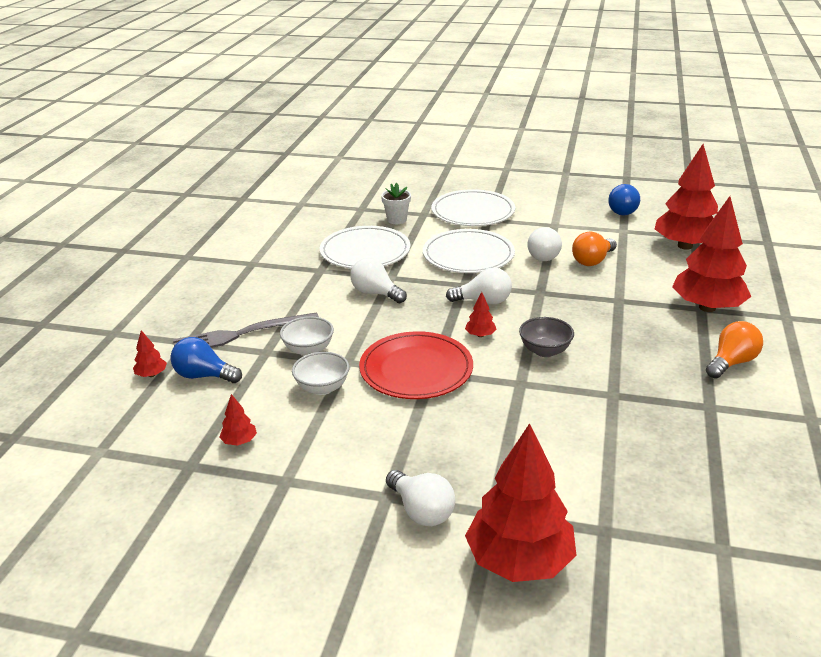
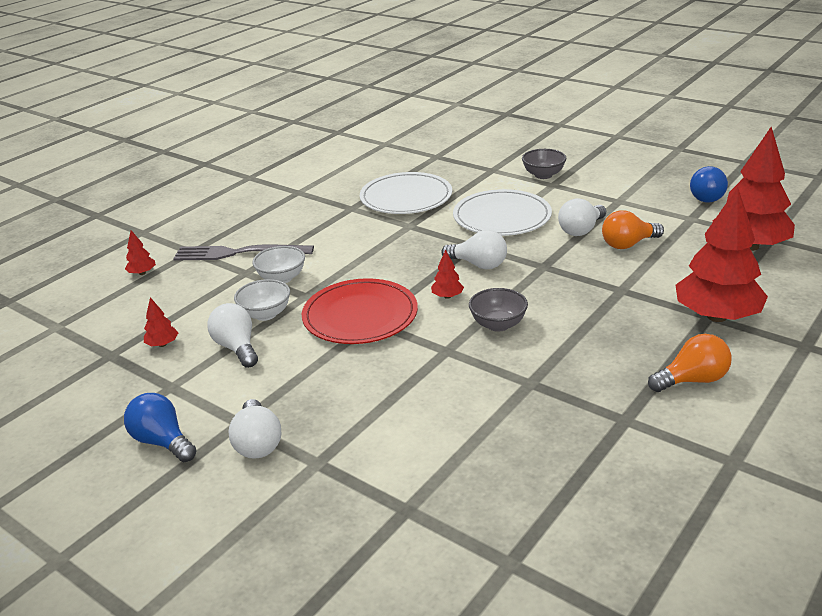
camera: 25 degrees right, 0 degrees up
(204, 376) = (180, 283): blue light bulb -> blue light bulb (162, 441)
(376, 293) = (383, 238): white light bulb -> white light bulb (237, 348)
(397, 220) = (461, 172): white flower pot -> none
(473, 212) = (543, 175): white plate -> grey bowl
(519, 560) = (304, 512): red tree -> none

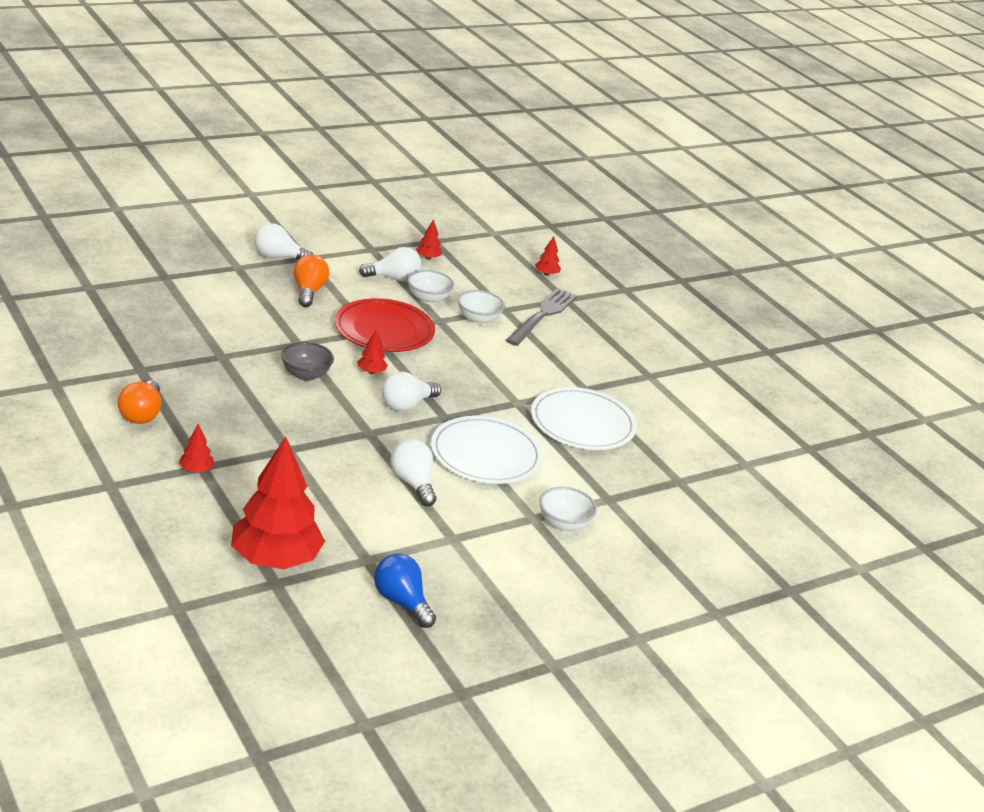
camera: 105 degrees right, 0 degrees up
(162, 441) = (315, 234): blue light bulb -> none
(543, 175) = (563, 524): grey bowl -> white bowl
(628, 244) = (357, 494): orange light bulb -> orange light bulb (309, 291)
(716, 316) = (196, 470): red tree -> red tree, size x0.40

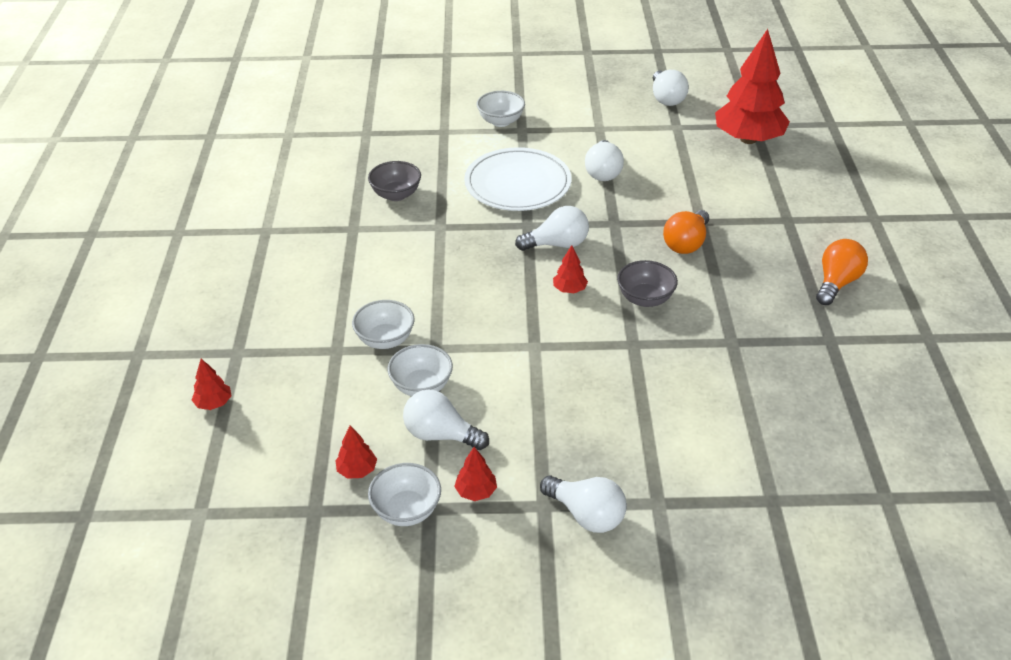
camera: 145 degrees left, 10 degrees up
(196, 470) = (794, 217): red tree -> red tree (476, 491)
(309, 291) = (576, 430): orange light bulb -> orange light bulb (686, 243)
(383, 247) = (406, 510): none -> white bowl
(384, 330) = (516, 345): red plate -> none
(402, 602) = (666, 98): blue light bulb -> white light bulb
(543, 315) = (296, 331): grey fork -> none
(582, 423) = (396, 195): white plate -> grey bowl

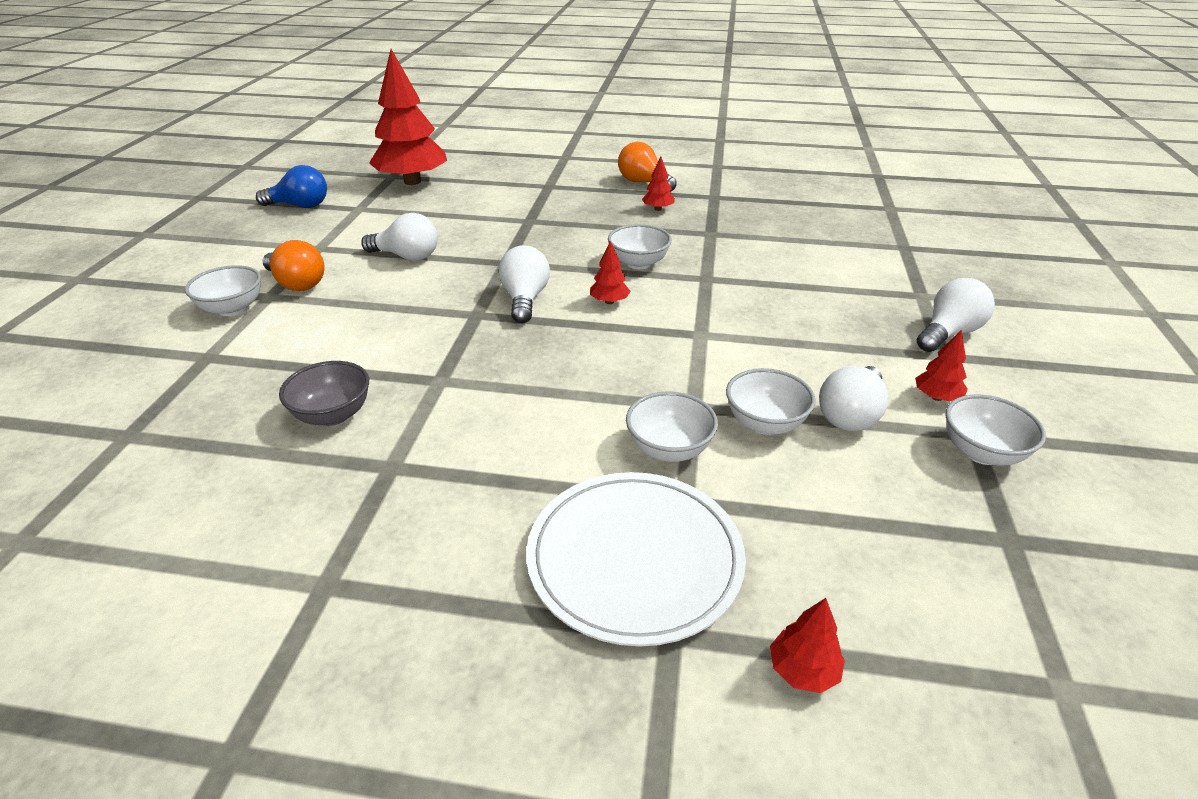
camera: 80 degrees left, 5 degrees down
(357, 470) = (925, 492): red tree -> red tree (658, 209)
(517, 184) = (386, 311): white plate -> white plate (635, 559)
(645, 299) = (638, 263): grey bowl -> white bowl
(666, 98) = (300, 206): white light bulb -> blue light bulb
(686, 243) = (560, 232): orange light bulb -> orange light bulb (297, 284)

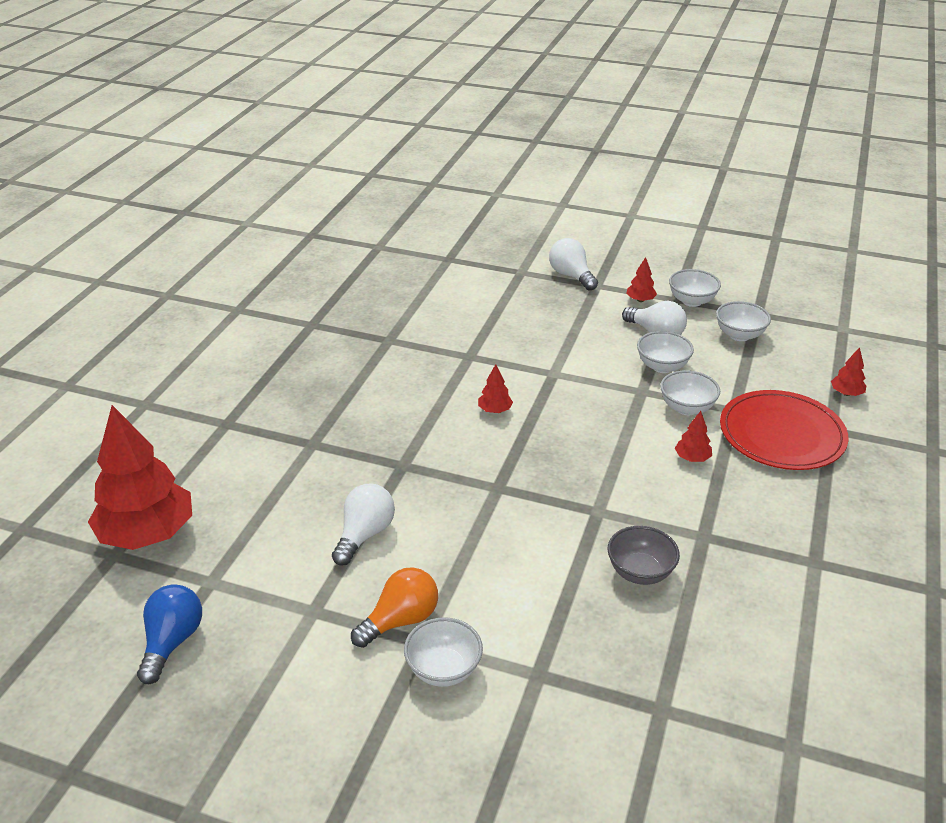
camera: 80 degrees left, 0 degrees up
(525, 299) = (479, 457): white light bulb -> none
(635, 559) = (781, 434): white plate -> red plate
(638, 263) = (431, 386): white bowl -> white bowl (739, 335)
(643, 183) = (255, 359): orange light bulb -> none
(658, 209) = (324, 360): red tree -> red tree (692, 458)

